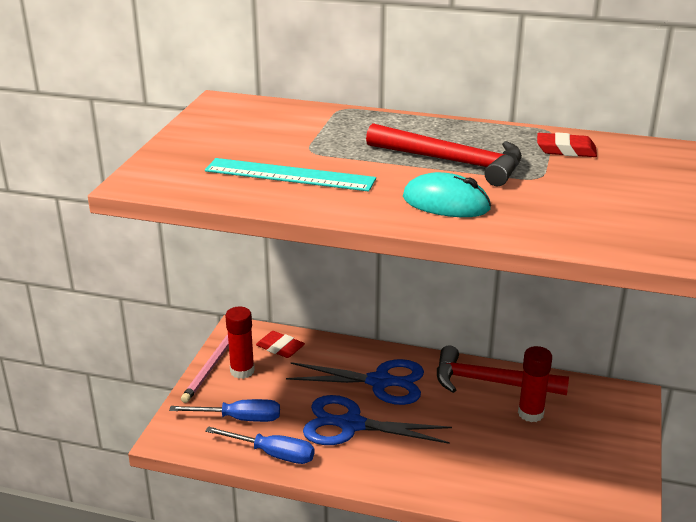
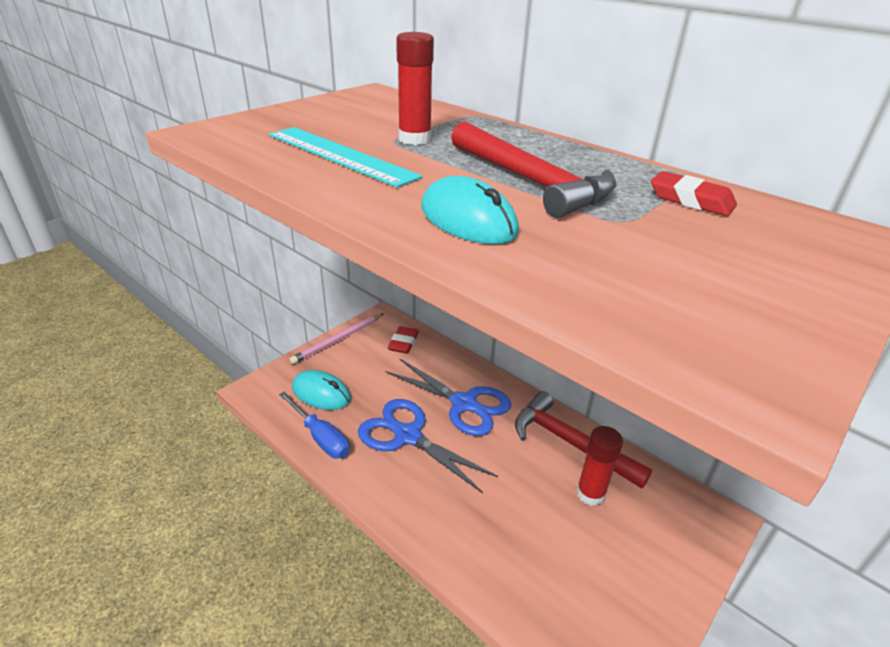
camera: 25 degrees right, 5 degrees up
(239, 418) = (321, 393): blue screwdriver -> turquoise mouse
(242, 371) = (357, 352): red glue stick -> red glue stick (414, 139)
(280, 348) = (403, 343): red eraser -> red eraser turned 45 degrees clockwise

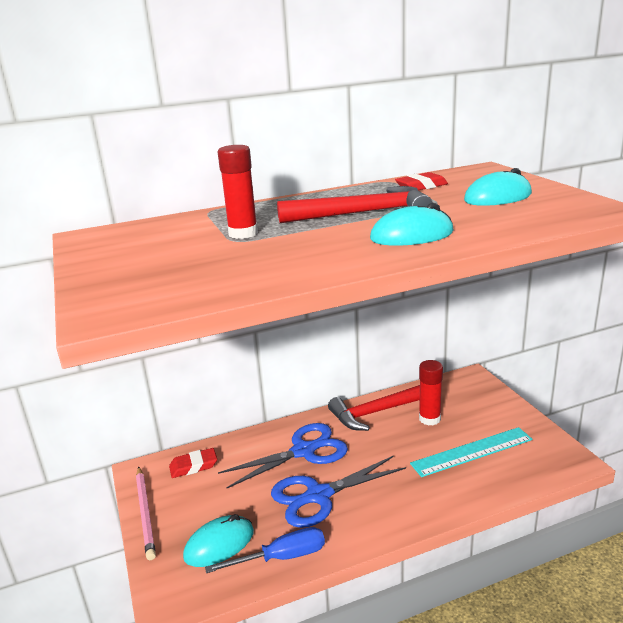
camera: 60 degrees left, 10 degrees down
(340, 155) = (250, 260): turquoise ruler -> turquoise ruler (472, 451)
(403, 343) = (193, 466): red eraser -> red eraser turned 60 degrees counterclockwise
(706, 263) = (498, 197): none -> turquoise mouse

